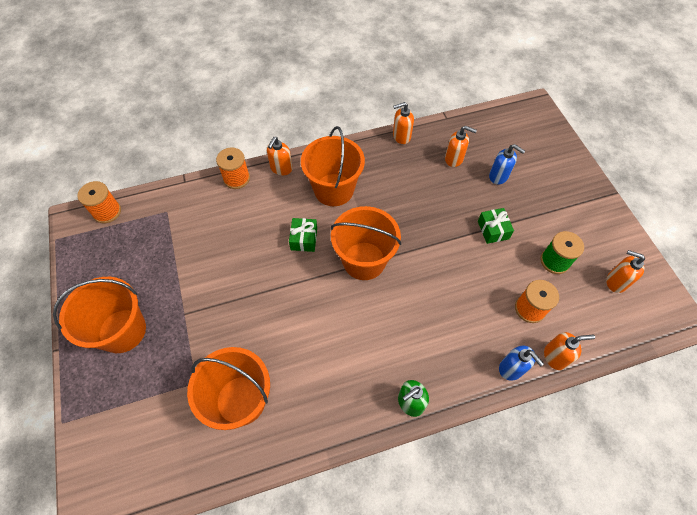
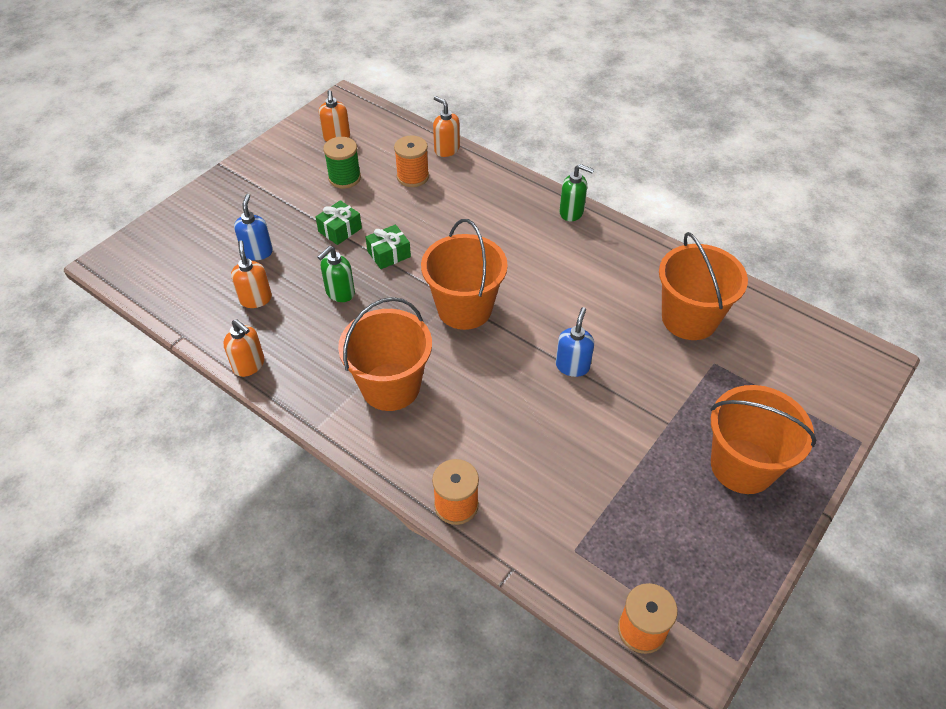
camera: 125 degrees left, 10 degrees down
(281, 168) = (399, 463): orange soap dispenser -> none
(304, 239) = (483, 374): green gift -> green gift (389, 254)
(429, 201) = (340, 293): none -> green soap dispenser
(511, 368) = (482, 169): blue soap dispenser -> blue soap dispenser (572, 366)

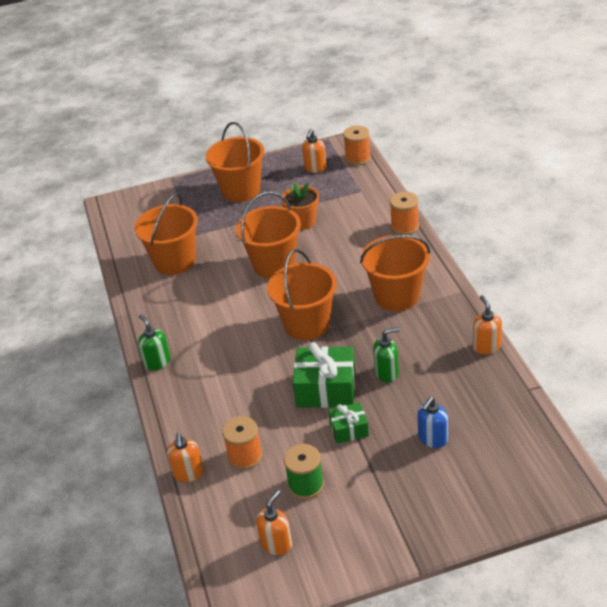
camera: 140 degrees left, 10 degrees down
(255, 299) = (456, 396): orange soap dispenser -> orange soap dispenser (315, 168)
(389, 254) = (326, 389): green gift -> green gift, size x1.78
(572, 366) = (274, 264): blue soap dispenser -> orange bucket
(601, 448) = (303, 222): none -> orange flower pot

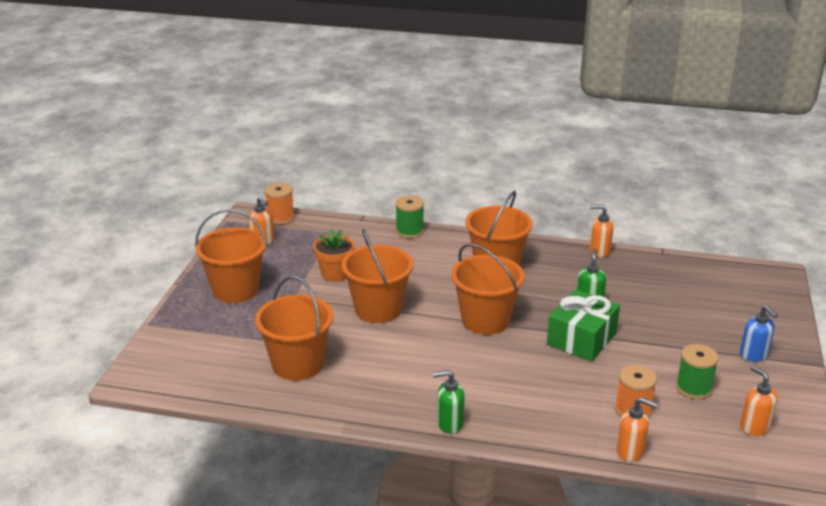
camera: 65 degrees left, 10 degrees down
(349, 429) = (642, 344): green gift -> none
(405, 226) = (409, 231): orange spool -> green spool
(432, 439) = (684, 310): blue soap dispenser -> blue soap dispenser (754, 355)

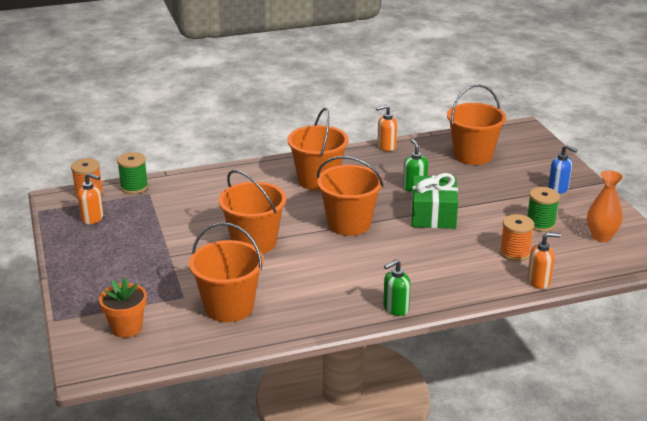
camera: 30 degrees left, 0 degrees up
(235, 290) = (109, 266): orange bucket -> orange bucket (472, 155)
(335, 274) = (188, 226): orange flower pot -> orange flower pot (126, 328)
(409, 231) = (219, 173): green spool -> green spool (134, 187)
(754, 427) = (601, 236): orange soap dispenser -> orange vase

